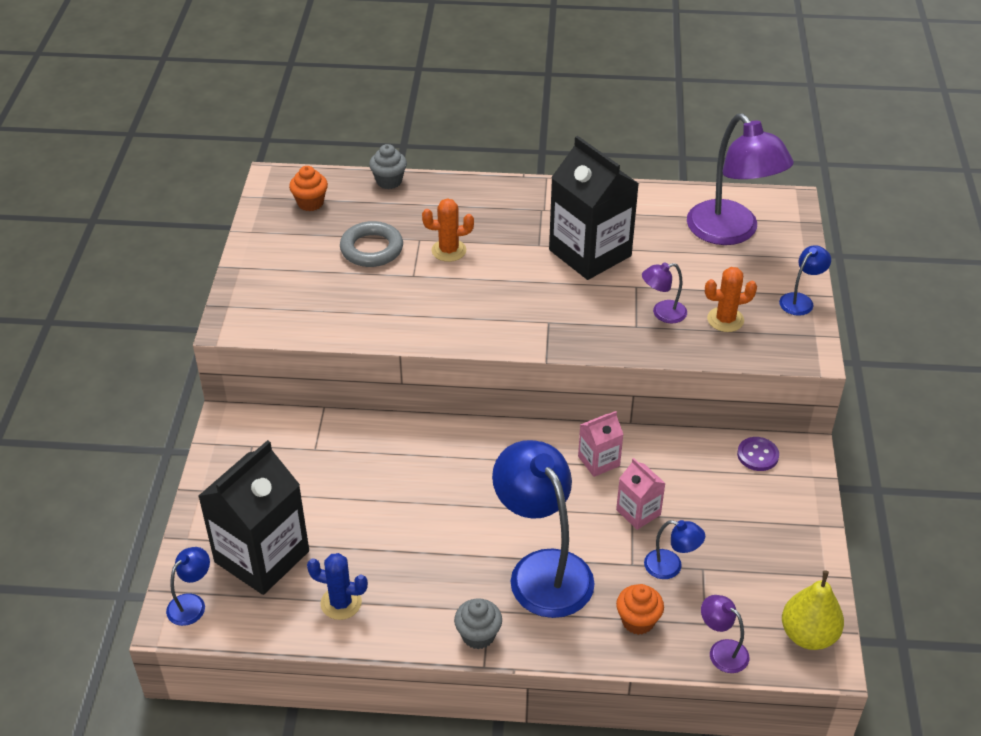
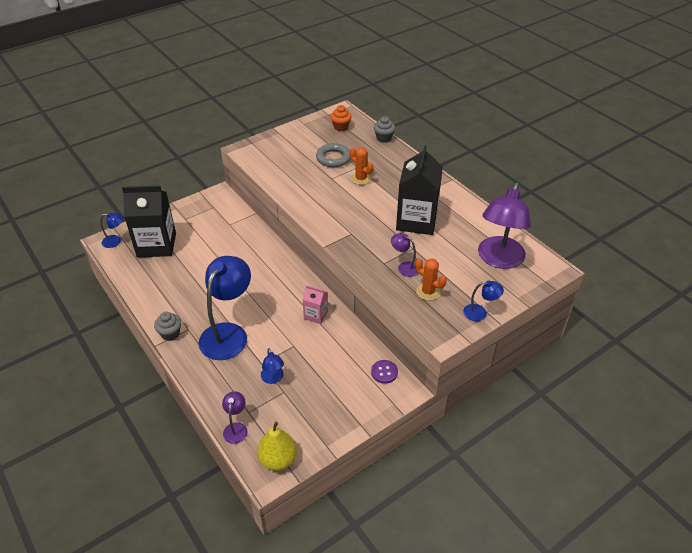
camera: 50 degrees right, 0 degrees up
(341, 603) = (152, 281): blue cactus -> none
(638, 512) = (297, 347): pink carton -> none
(638, 621) = (227, 385): orange cupcake -> none

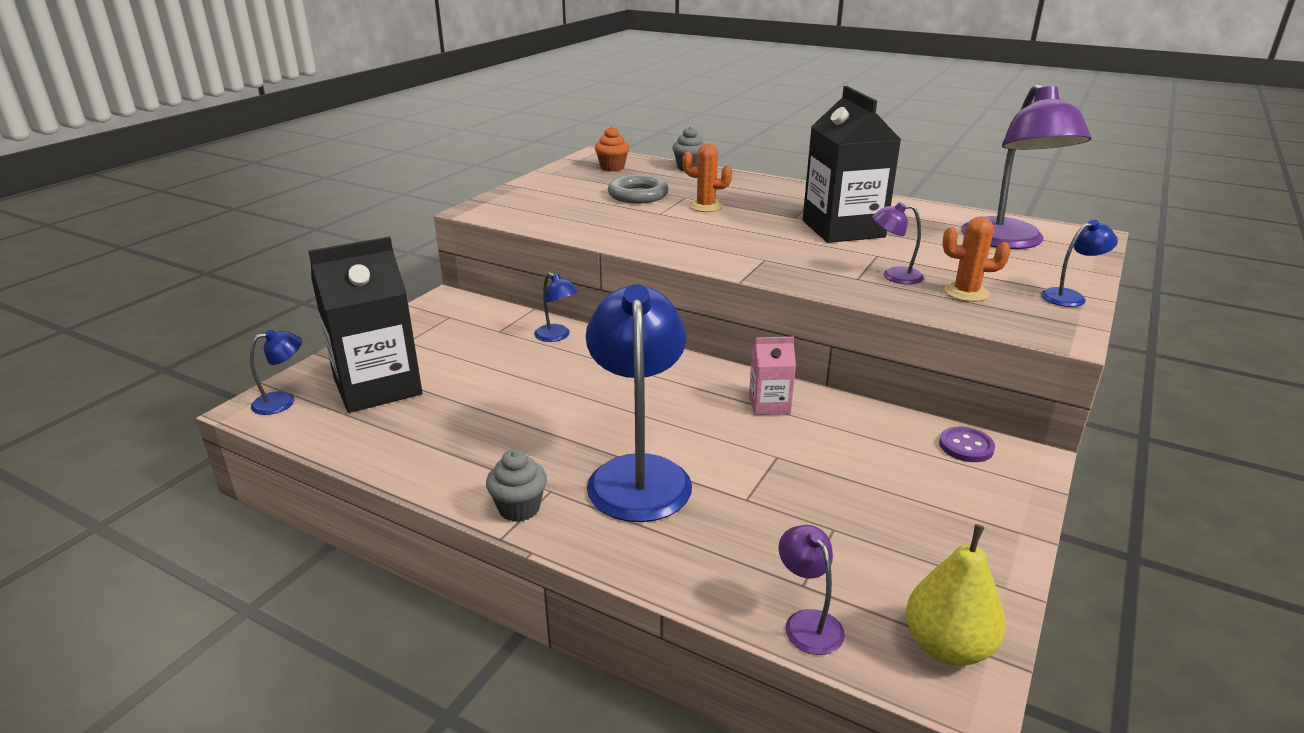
camera: 25 degrees left, 15 degrees down
(273, 378) = (793, 515): blue lamp -> blue lamp (557, 336)

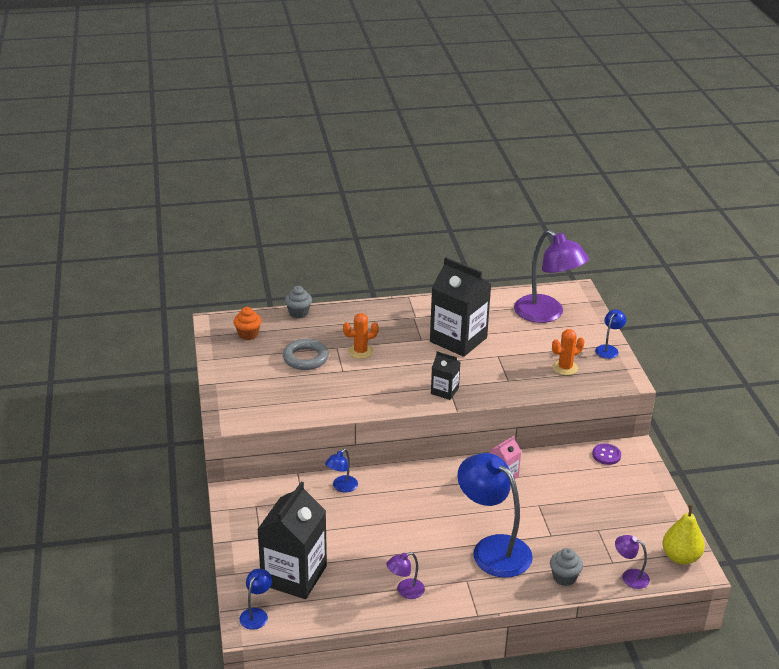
camera: 40 degrees left, 5 degrees up
(519, 508) = (466, 597): grey cupcake -> grey cupcake (564, 577)
(557, 336) = (341, 487): blue lamp -> blue lamp turned 120 degrees clockwise
(752, 261) = (444, 391): none -> black carton
(894, 276) = (522, 370): purple lamp -> purple lamp (405, 591)

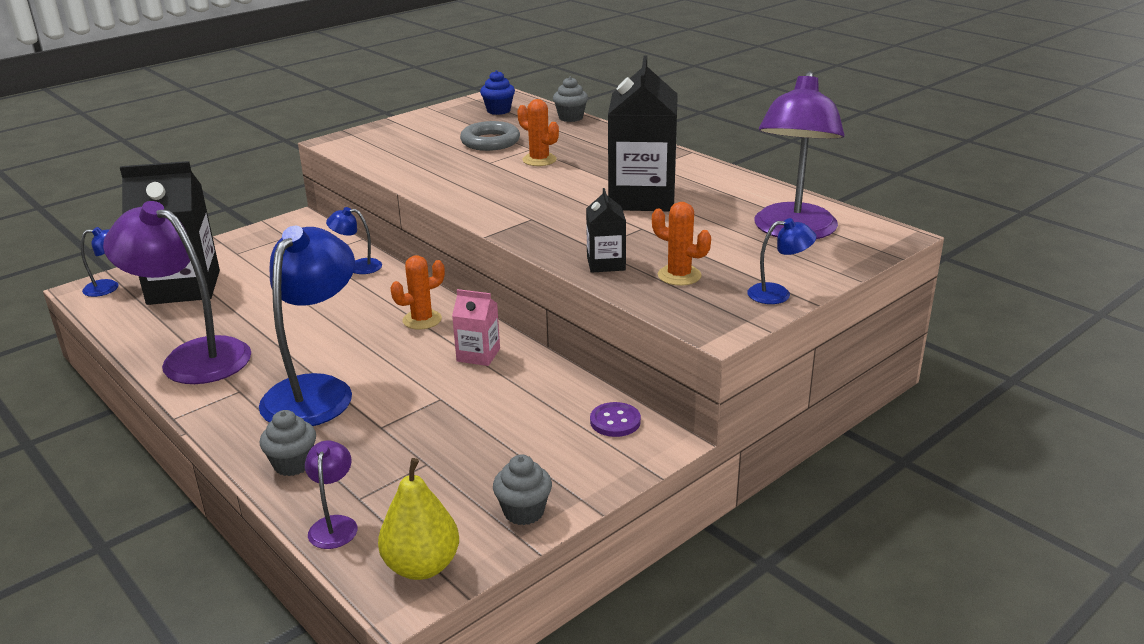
camera: 60 degrees right, 5 degrees down
(248, 334) = (498, 110): orange cupcake -> blue cupcake
(405, 591) = (193, 356): purple lamp -> purple lamp, size x2.22
(442, 483) = (422, 320): none -> orange cactus
(444, 391) = (518, 219): black carton -> black carton (606, 263)
(660, 511) = (524, 512): none -> grey cupcake

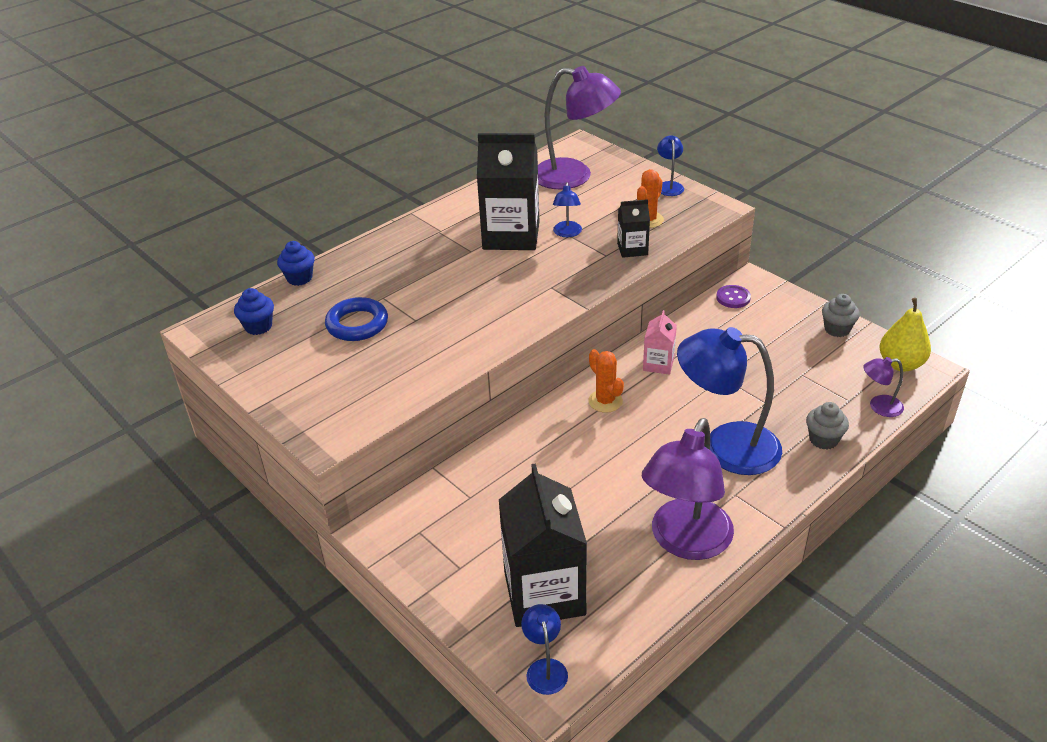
camera: 90 degrees left, 10 degrees up
(358, 266) = (500, 459): blue lamp -> blue lamp (567, 233)
(490, 141) = (357, 324): grey ring -> blue ring
(539, 160) = (415, 290): orange cactus -> none
(570, 118) = (299, 278): grey cupcake -> blue cupcake

